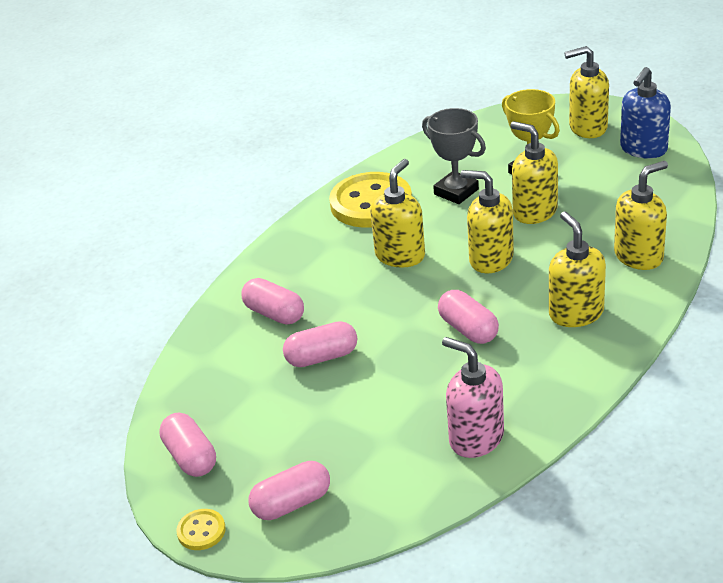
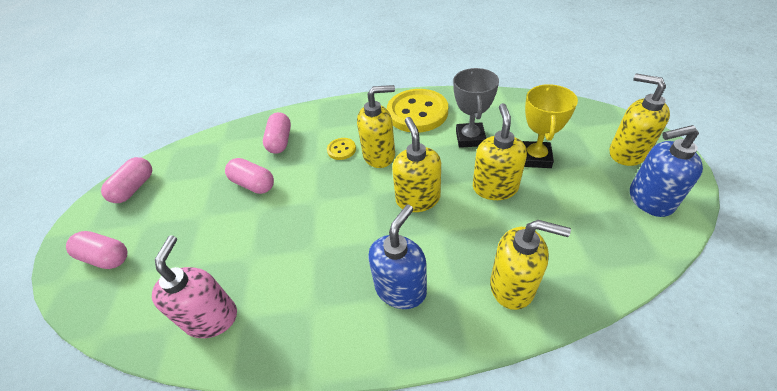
camera: 50 degrees right, 10 degrees up
(201, 531) = (70, 232): yellow button -> yellow button (341, 150)
(468, 329) = (331, 236): pink capsule -> none
(575, 313) = (401, 289): yellow soap dispenser -> blue soap dispenser

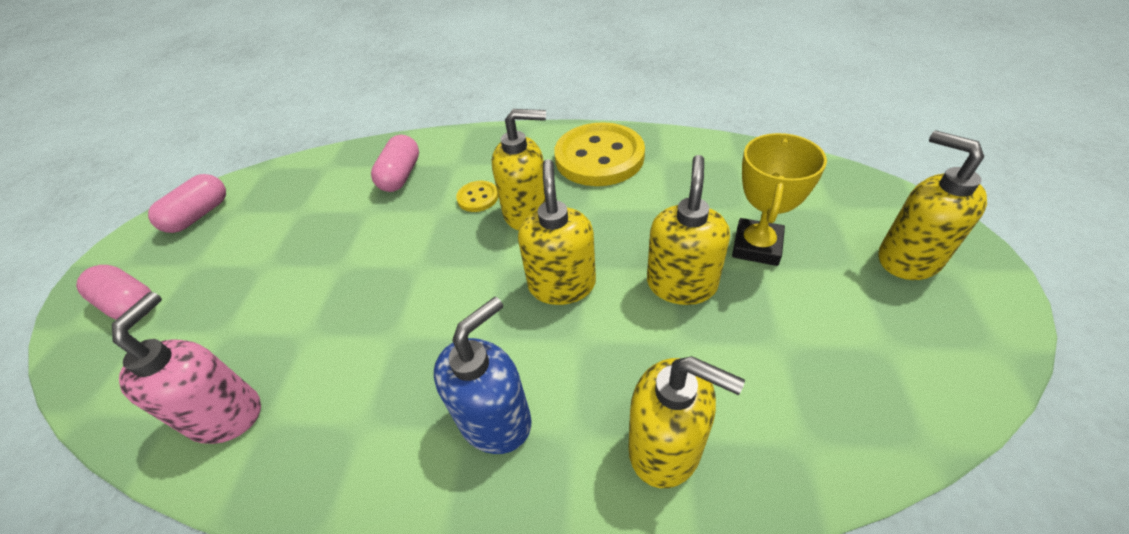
camera: 10 degrees right, 0 degrees up
(253, 184) = (346, 231): pink capsule -> none
(470, 138) = (665, 204): grey trophy -> none
(649, 200) = (929, 341): blue soap dispenser -> none

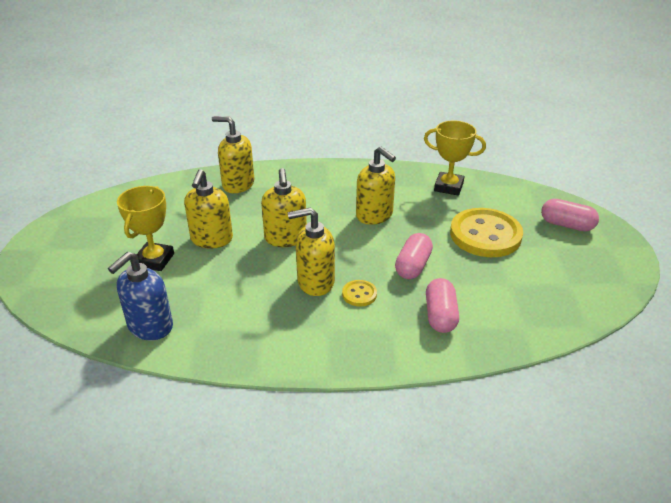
camera: 170 degrees right, 10 degrees down
(199, 215) = (596, 280): pink capsule -> pink capsule (413, 266)
(226, 414) = (448, 187): pink soap dispenser -> yellow trophy
(495, 419) = (314, 189): blue soap dispenser -> blue soap dispenser (150, 326)
(599, 157) = (254, 333): yellow button -> yellow button (485, 235)
(908, 258) = (66, 254): yellow soap dispenser -> yellow soap dispenser (374, 215)

